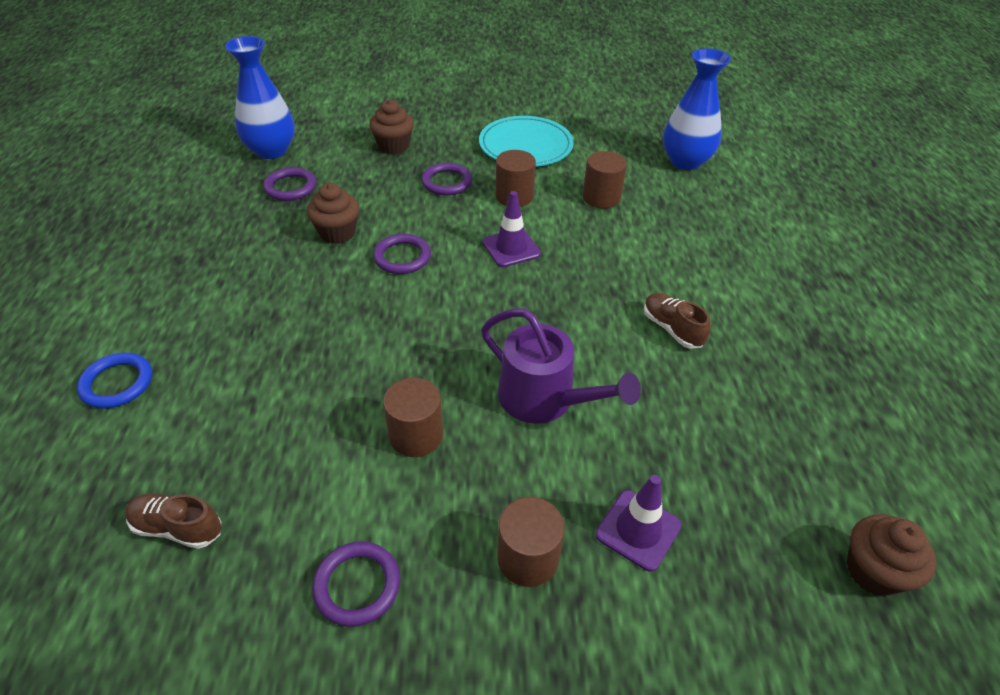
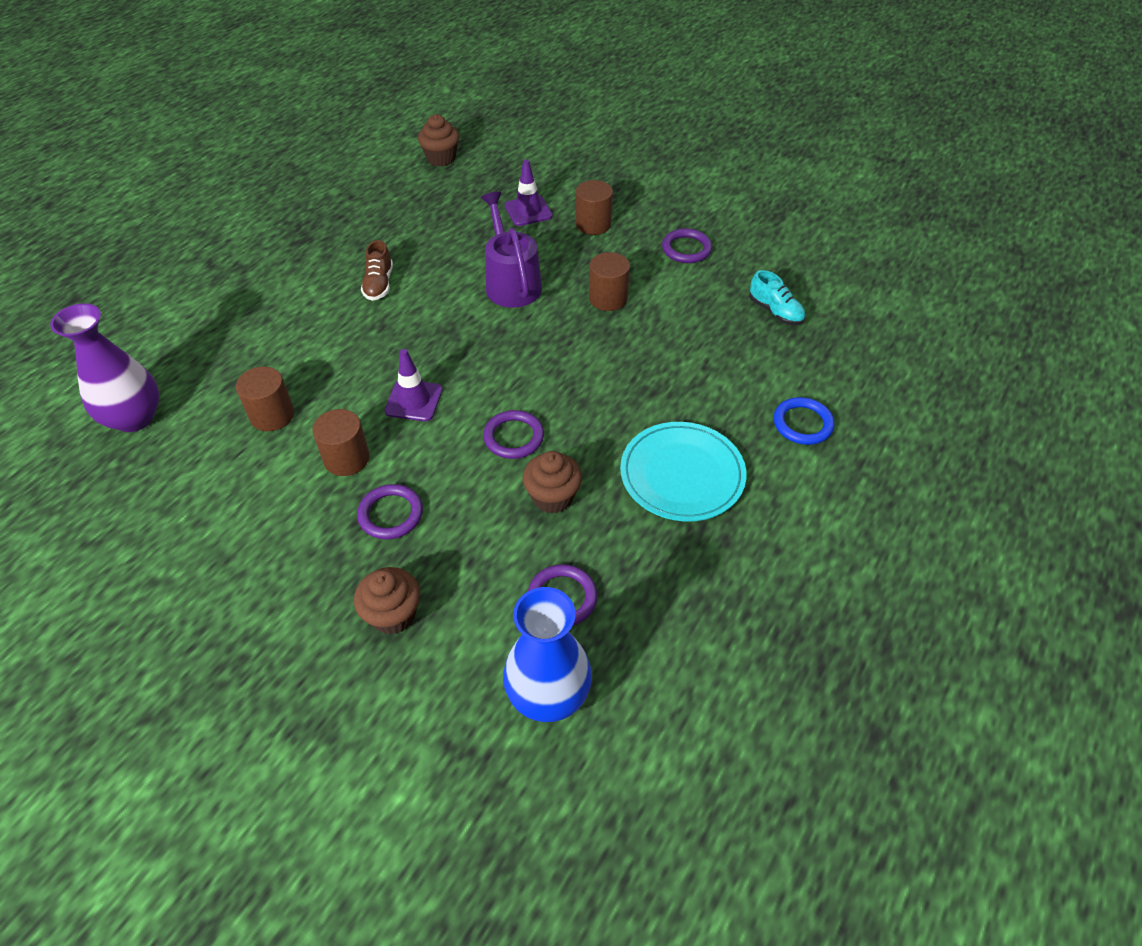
camera: 145 degrees left, 5 degrees up
(177, 528) = (775, 312): brown shoe -> turquoise shoe
(525, 146) = (250, 529): turquoise plate -> turquoise plate (682, 474)
(685, 161) = (134, 418): blue vase -> purple vase

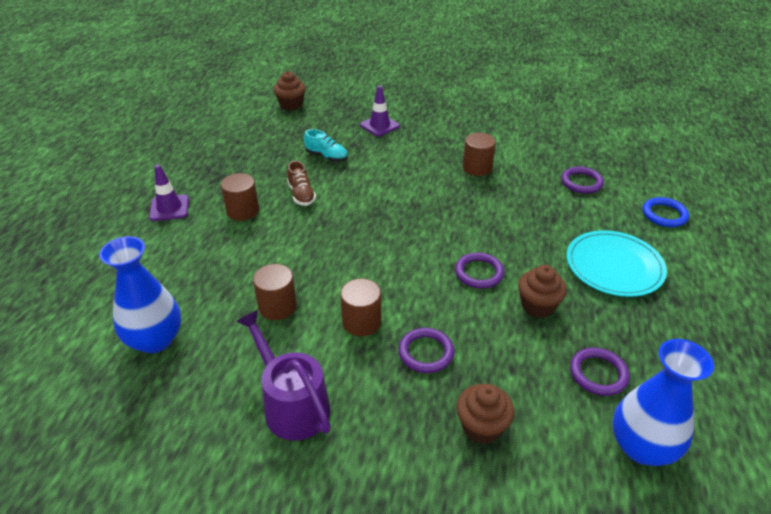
camera: 20 degrees left, 10 degrees down
(134, 418) = (155, 340): purple vase -> blue vase
(414, 400) = (385, 267): purple traffic cone -> purple traffic cone (169, 208)
(511, 283) = (401, 173): purple watering can -> purple watering can (292, 405)
(593, 224) = (432, 125): brown cylinder -> brown cylinder (243, 211)
(686, 249) = (506, 127): purple ring -> purple ring (581, 182)
(775, 312) = (592, 152): turquoise shoe -> turquoise shoe (326, 157)

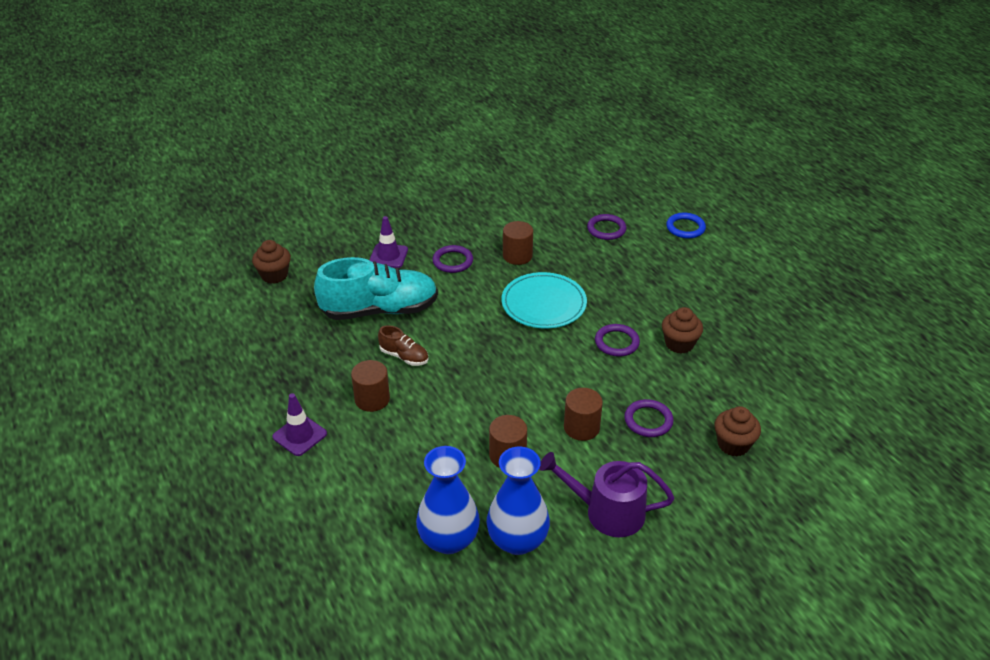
camera: 40 degrees left, 0 degrees up
(326, 157) = (380, 310): turquoise shoe -> turquoise shoe, size x2.20
(598, 374) = (759, 367): purple ring -> purple ring (453, 261)
(614, 266) = (694, 286): turquoise plate -> turquoise plate (543, 304)
(642, 447) = (823, 397): blue vase -> blue vase (517, 540)

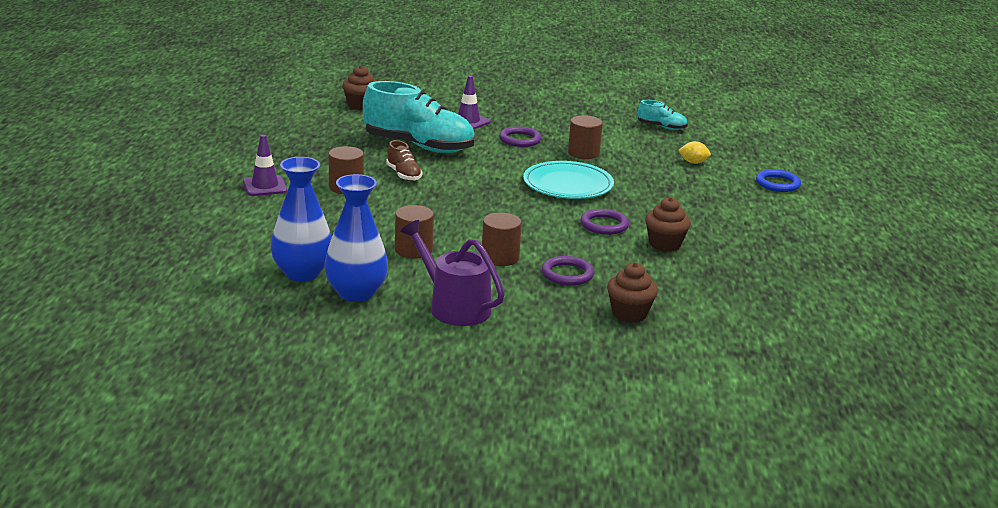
camera: 30 degrees right, 15 degrees down
(543, 194) = (661, 127): none -> turquoise shoe
(606, 229) = (693, 162): purple ring -> yellow lemon

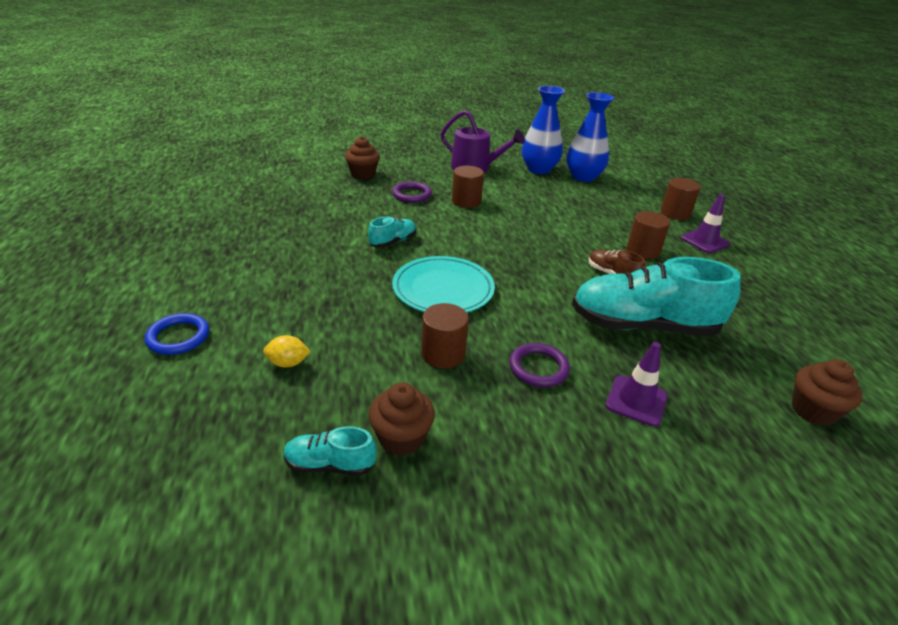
camera: 165 degrees right, 10 degrees up
(413, 250) = (531, 200): brown cylinder -> brown cylinder (675, 213)
(604, 225) = (393, 242): purple ring -> turquoise shoe
(665, 244) = (336, 229): brown cupcake -> brown cupcake (401, 438)

